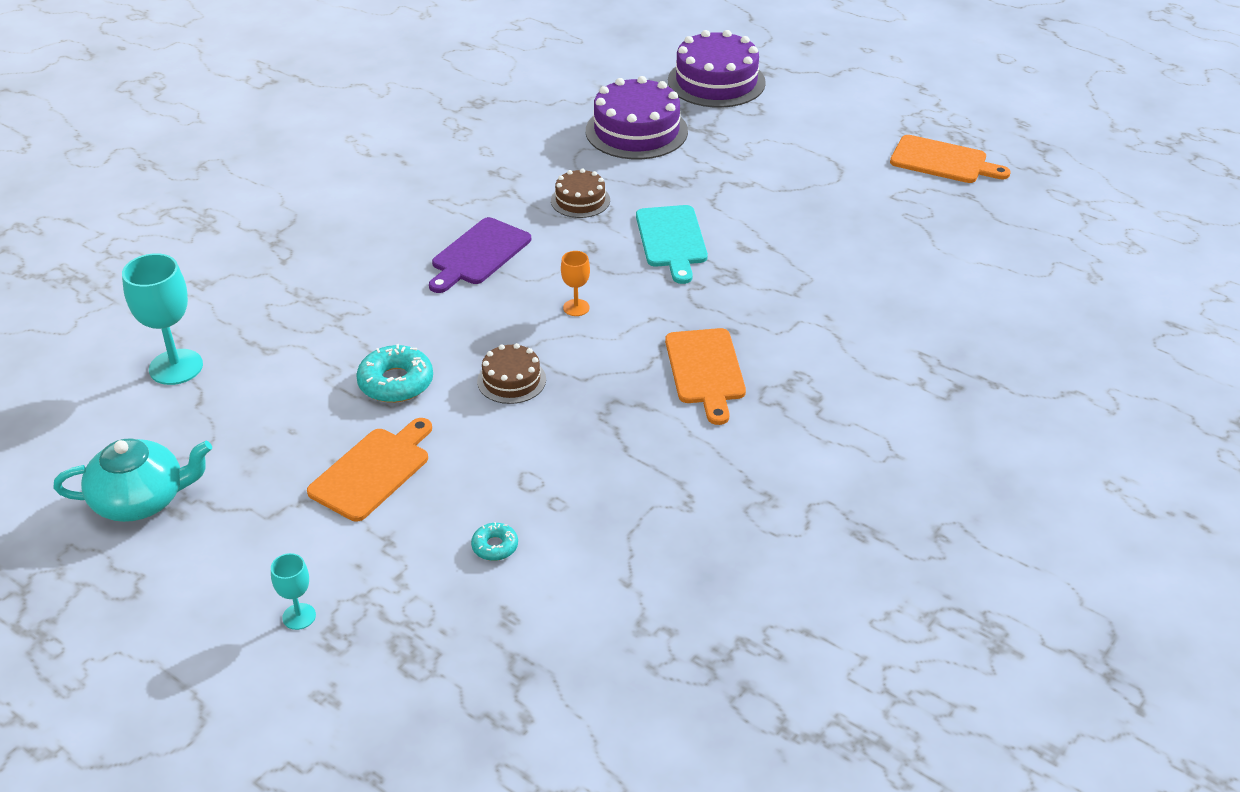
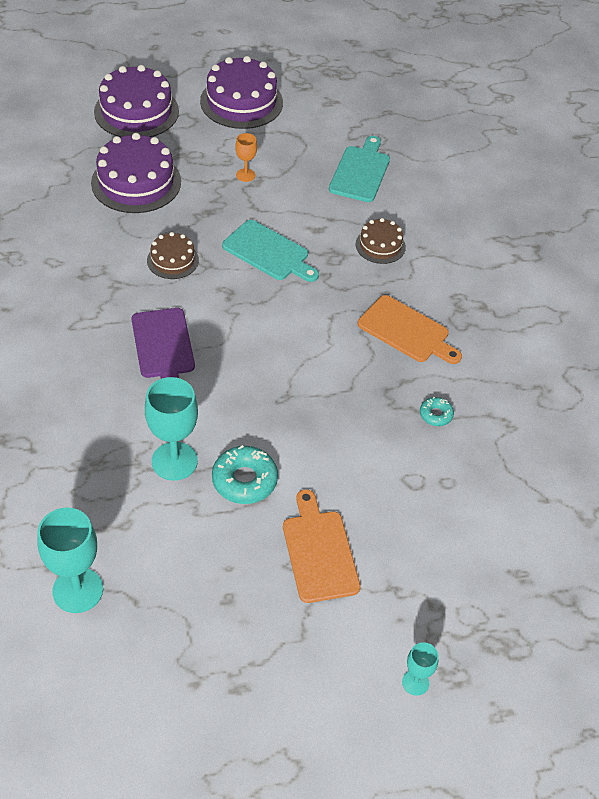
camera: 50 degrees left, 10 degrees up
(141, 500) = (204, 702): turquoise teapot -> none
(366, 334) = (174, 461): none -> turquoise goblet
(495, 546) = (454, 538): turquoise donut -> turquoise donut (436, 414)
(511, 380) = (311, 422): brown cake -> brown cake (380, 245)
(576, 308) = (278, 342): orange goblet -> orange goblet (245, 175)
(826, 118) = (241, 102): none -> purple cake
(860, 227) = (360, 172): none -> turquoise cutting board
(942, 161) = (345, 95): orange cutting board -> none

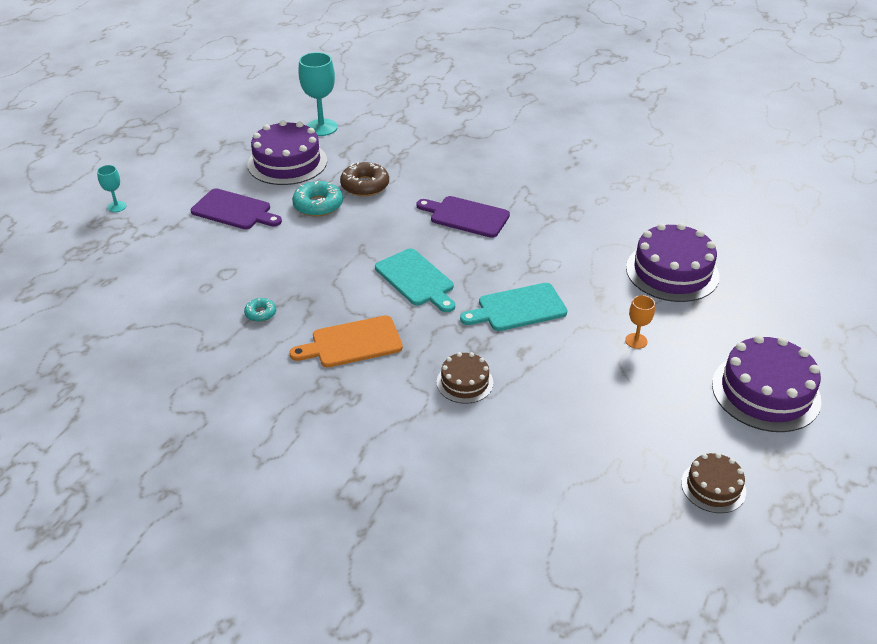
camera: 130 degrees right, 10 degrees down
(136, 111) = (786, 311): purple cake -> purple cake (287, 162)
(172, 260) = (554, 254): brown cake -> brown cake (713, 487)
(174, 461) = (365, 185): turquoise goblet -> brown donut
(319, 552) = (234, 210): orange cutting board -> purple cutting board
(360, 172) = (582, 426): turquoise cutting board -> turquoise cutting board (416, 279)

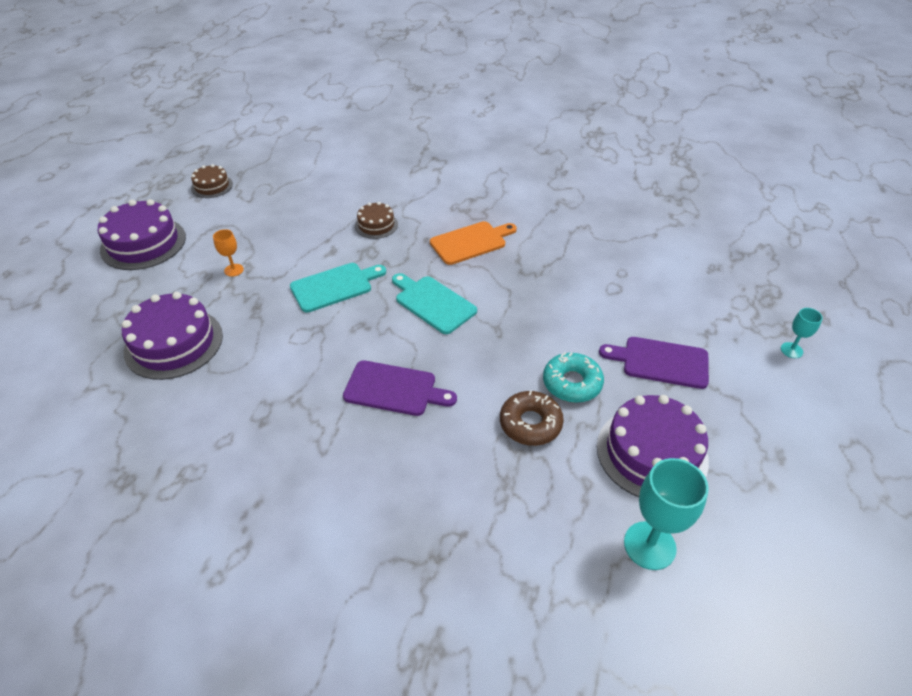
camera: 170 degrees right, 5 degrees up
(260, 313) = (558, 256): turquoise donut -> none

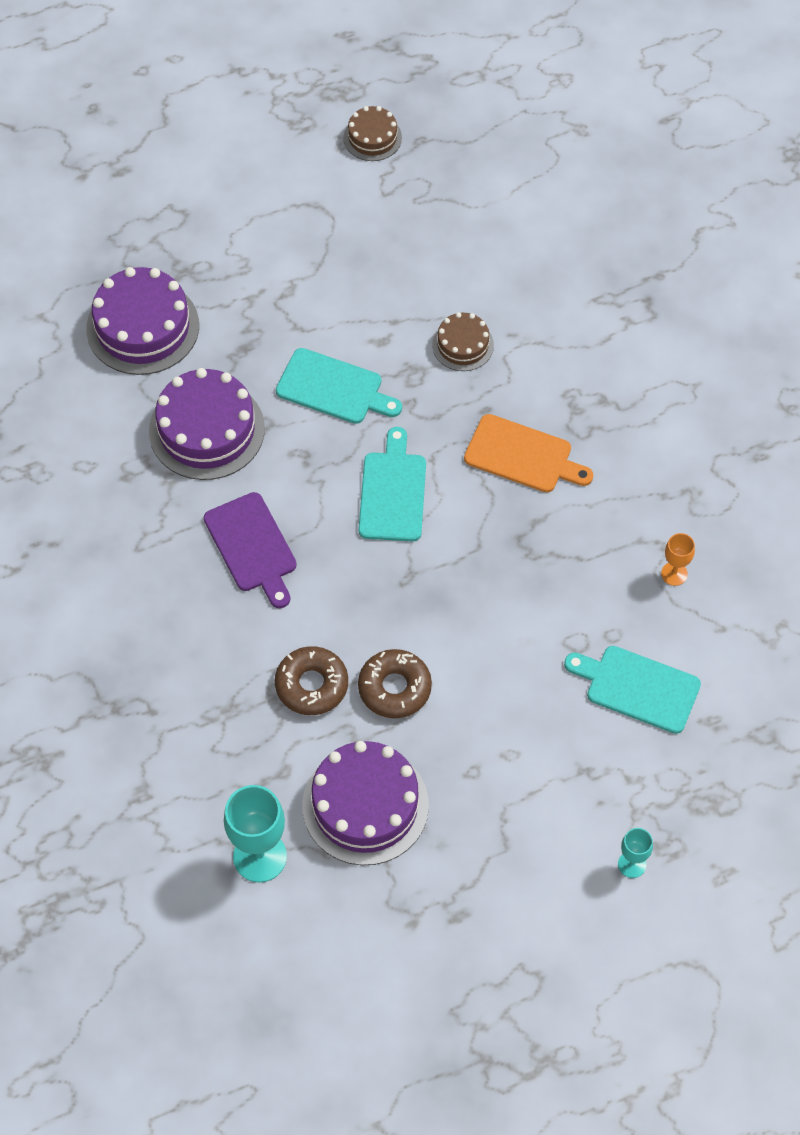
camera: 50 degrees right, 15 degrees up
(143, 243) = (233, 170): purple cake -> purple cake (207, 430)
(234, 270) = (272, 283): orange goblet -> orange goblet (674, 574)
(572, 383) = (394, 688): turquoise donut -> brown donut
(661, 362) = (497, 750): purple cutting board -> none
(666, 282) = (638, 688): none -> turquoise cutting board

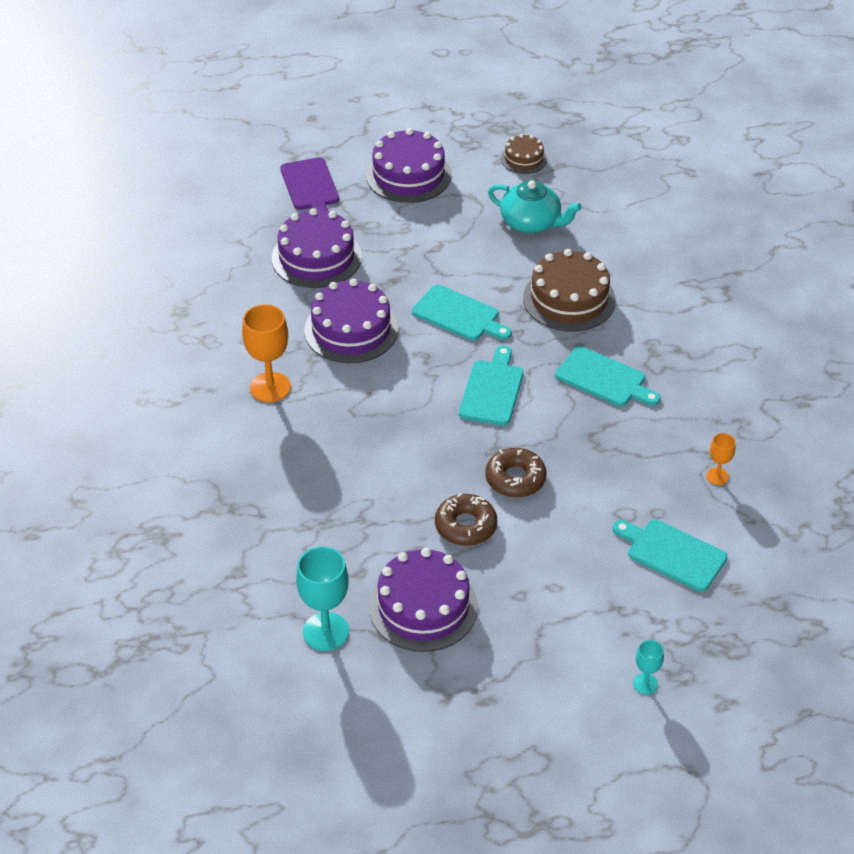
camera: 10 degrees right, 15 degrees down
(125, 529) = (270, 387): none -> orange goblet
(233, 183) = (408, 175): none -> purple cake
(252, 546) = (369, 412): purple cutting board -> purple cutting board (310, 187)
(311, 685) = (397, 514): brown donut -> brown donut (515, 479)
(398, 235) = (531, 222): none -> turquoise teapot
(463, 345) = (569, 299): brown cake -> brown cake, size x1.83
(522, 455) = (604, 378): orange cutting board -> turquoise cutting board

